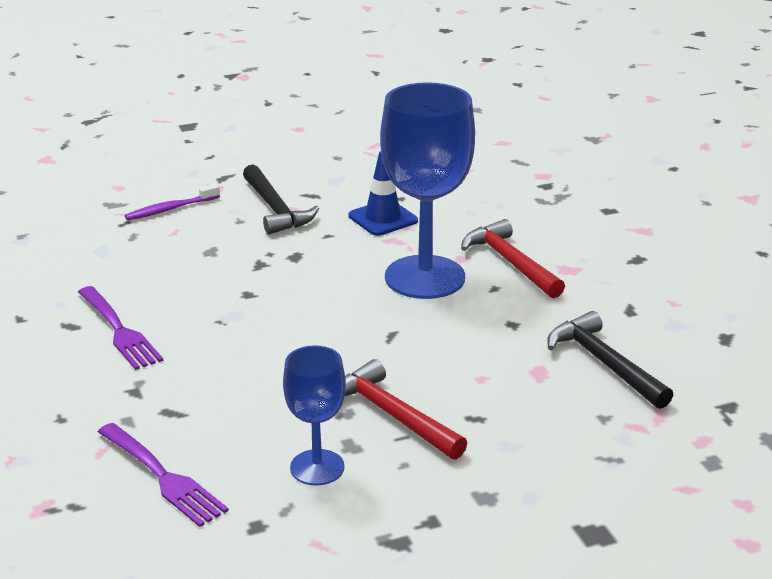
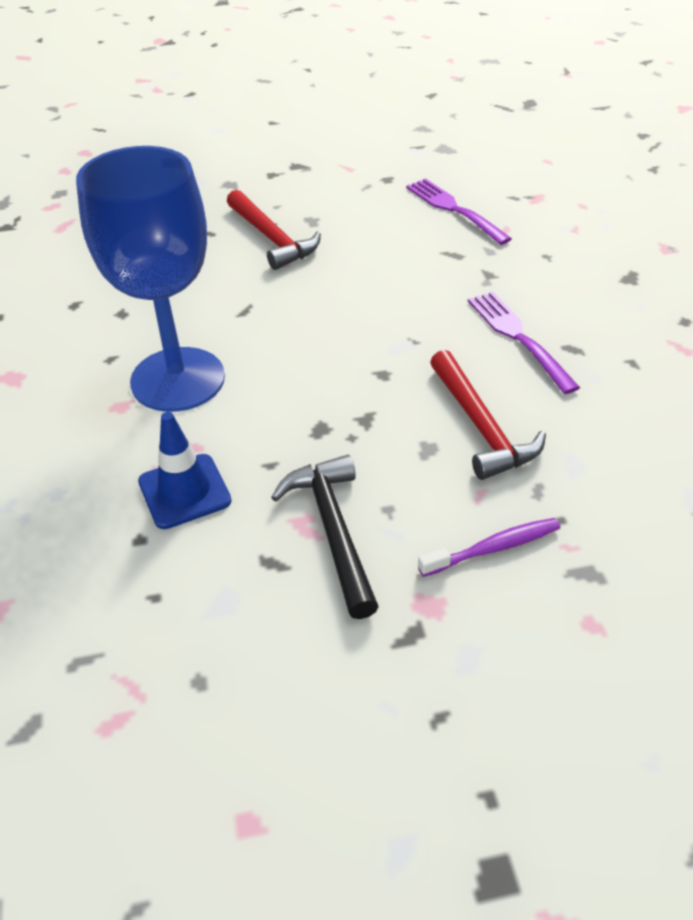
camera: 170 degrees left, 15 degrees up
(317, 467) = (340, 208): blue goblet -> none
(510, 262) = (68, 393): red hammer -> red hammer (481, 426)
(604, 363) = (69, 267): black hammer -> none

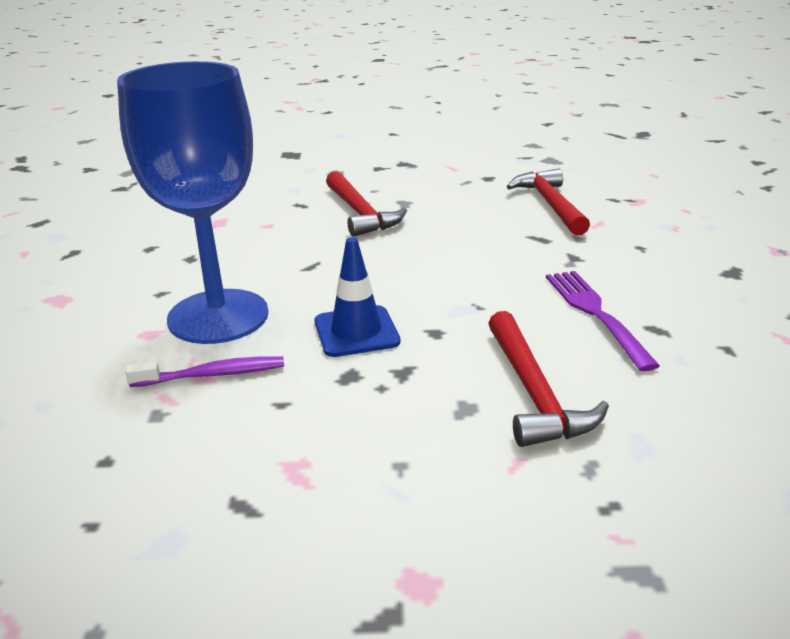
camera: 10 degrees right, 15 degrees down
(184, 491) = (177, 419): blue traffic cone -> blue traffic cone (356, 332)
(332, 530) = (326, 480): black hammer -> none
(455, 210) = (550, 204): purple fork -> red hammer
(493, 548) = (519, 526): purple toothbrush -> purple toothbrush (213, 375)

